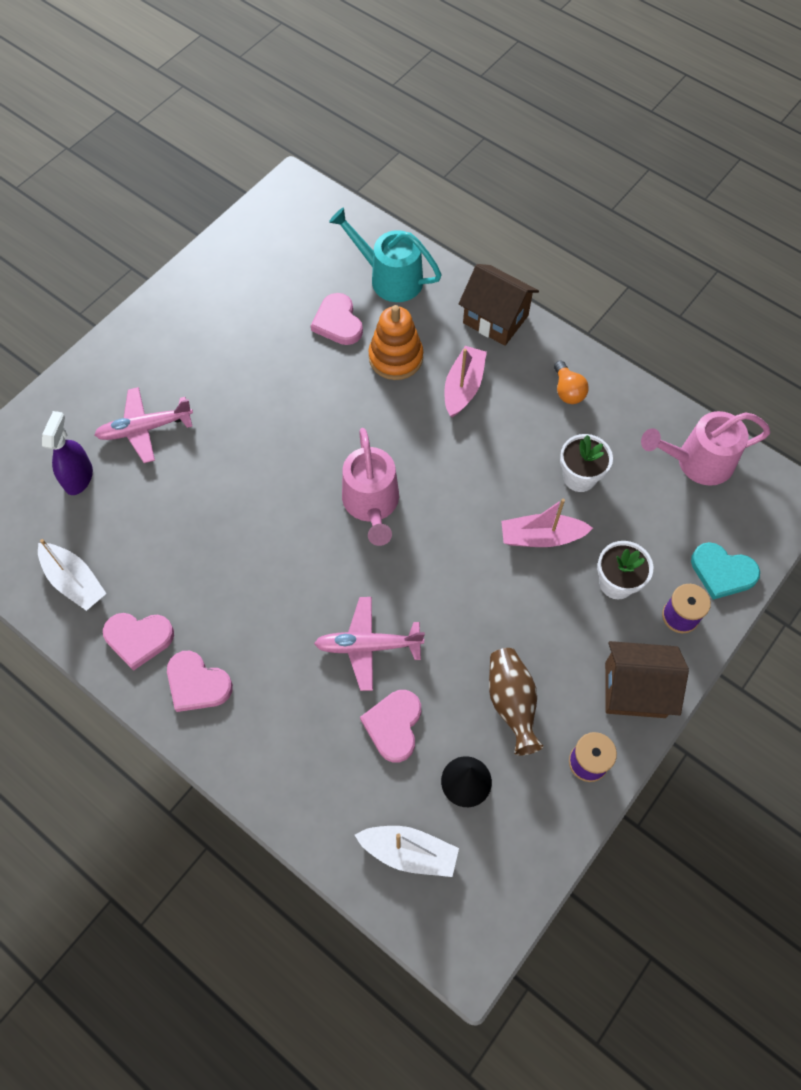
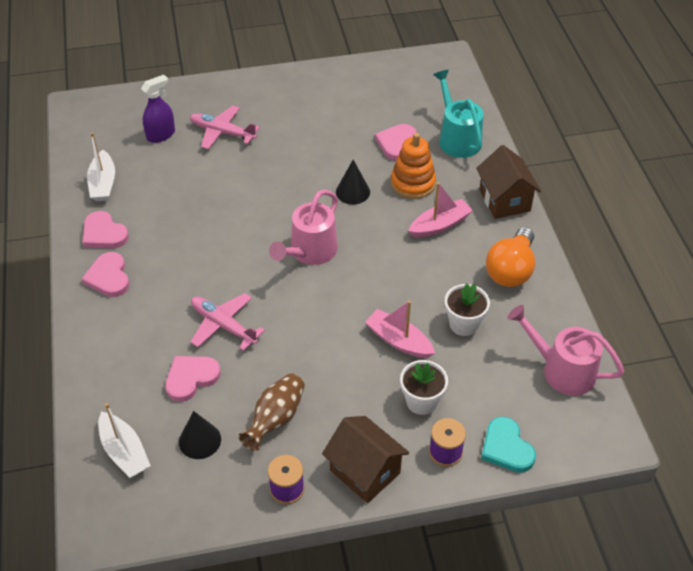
camera: 40 degrees right, 15 degrees down
(347, 407) = (352, 192): none -> black cone
(567, 391) = (511, 270): orange light bulb -> orange light bulb, size x1.78

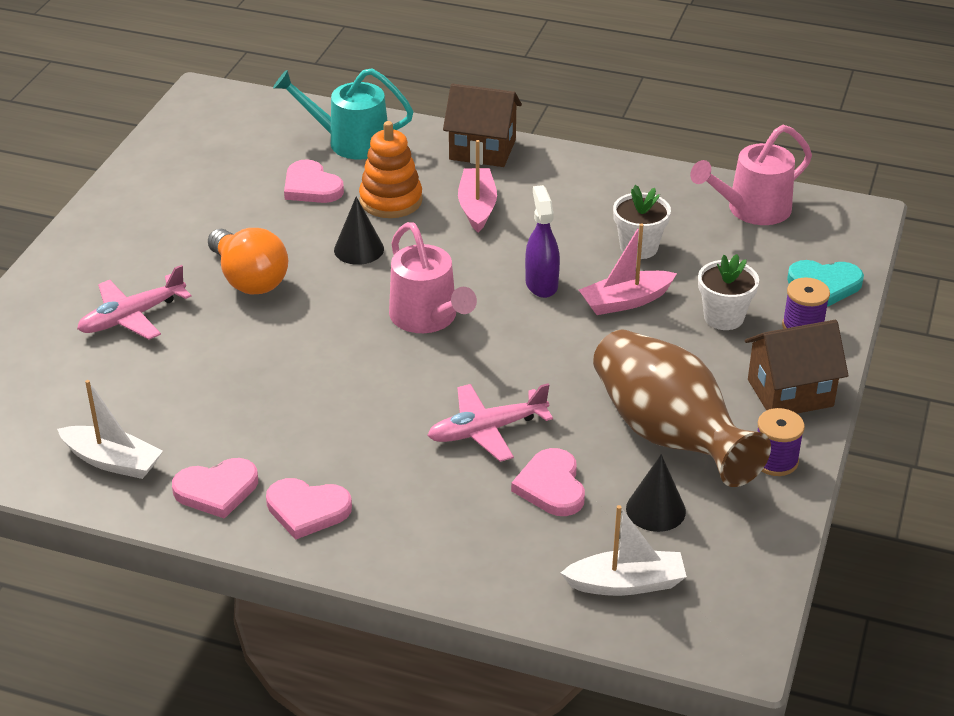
camera: 60 degrees left, 10 degrees down
(161, 135) = (72, 374): purple spray bottle -> purple spray bottle (541, 284)
(275, 419) = (668, 435): brown vase -> brown vase, size x1.80
(511, 270) = (589, 186): orange light bulb -> orange light bulb (249, 279)

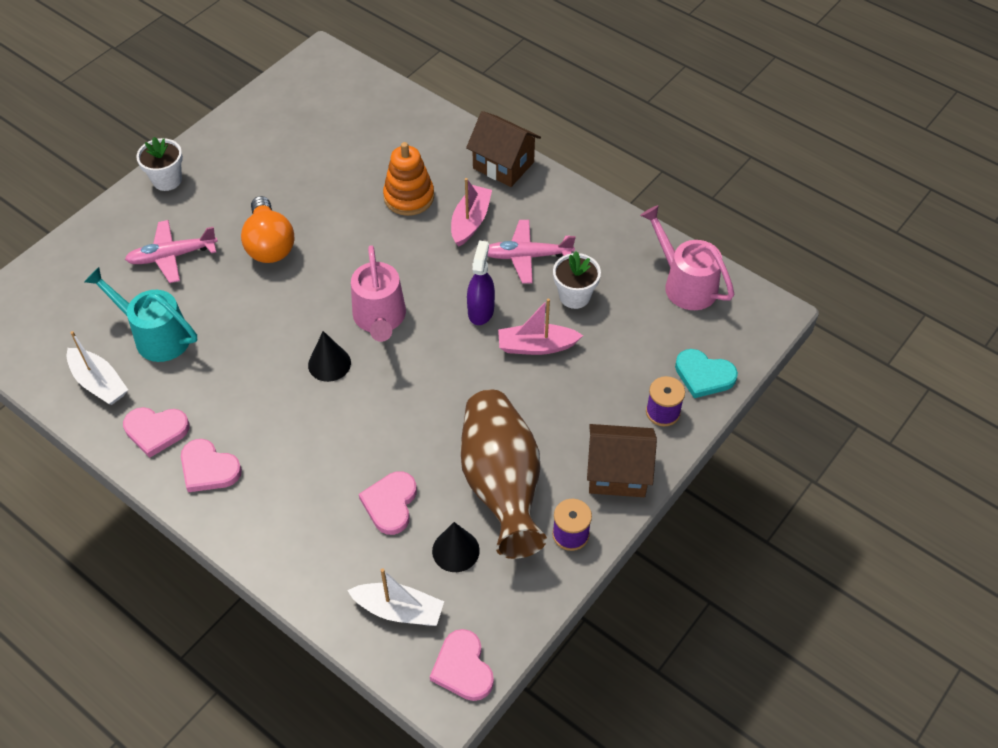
camera: 20 degrees right, 15 degrees up
(311, 187) = (357, 168): pink heart -> pink heart (463, 668)
(349, 142) = (406, 131): turquoise watering can -> turquoise watering can (155, 335)
(359, 249) = (362, 238): black cone -> black cone (329, 364)
(487, 430) = (370, 437): pink plane -> pink plane (527, 256)
(723, 317) = (604, 384): white flower pot -> white flower pot (167, 180)
(751, 210) = (684, 283): pink watering can -> pink watering can turned 60 degrees clockwise

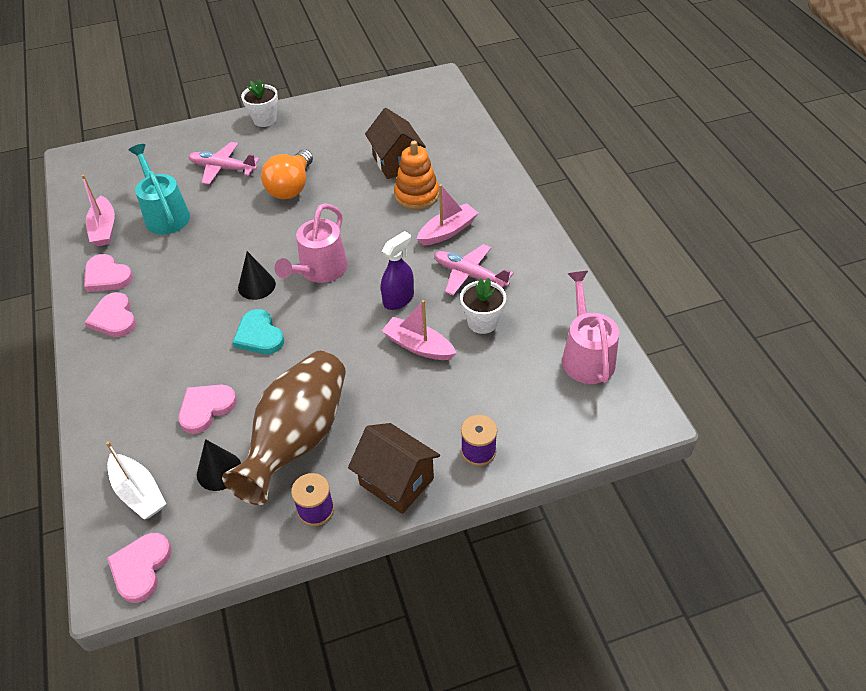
camera: 35 degrees right, 5 degrees down
(99, 383) = (104, 228): white boat -> pink boat
(503, 165) = (509, 201): brown house -> brown house (396, 163)
(704, 375) = (540, 439): turquoise heart -> turquoise heart (259, 335)

